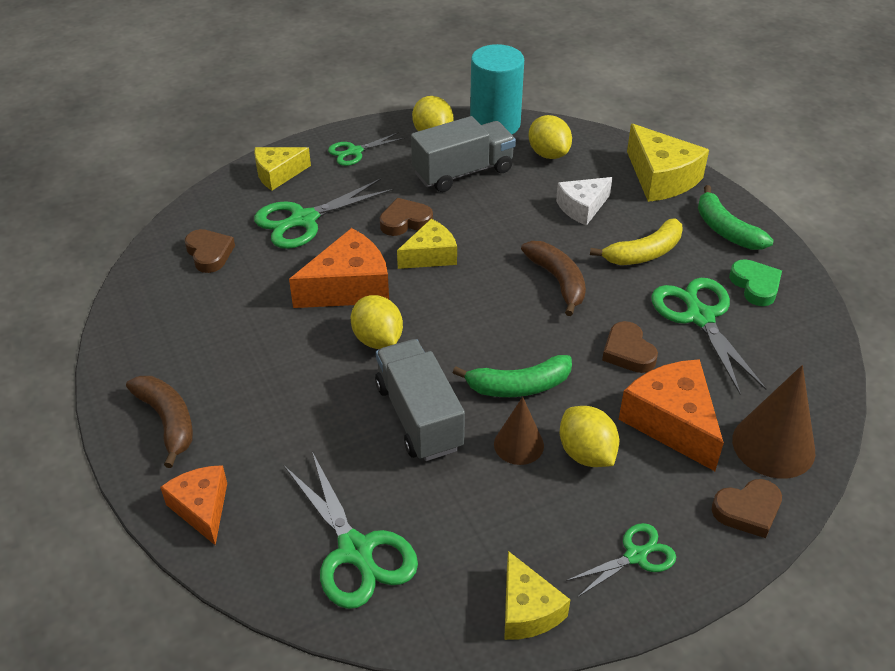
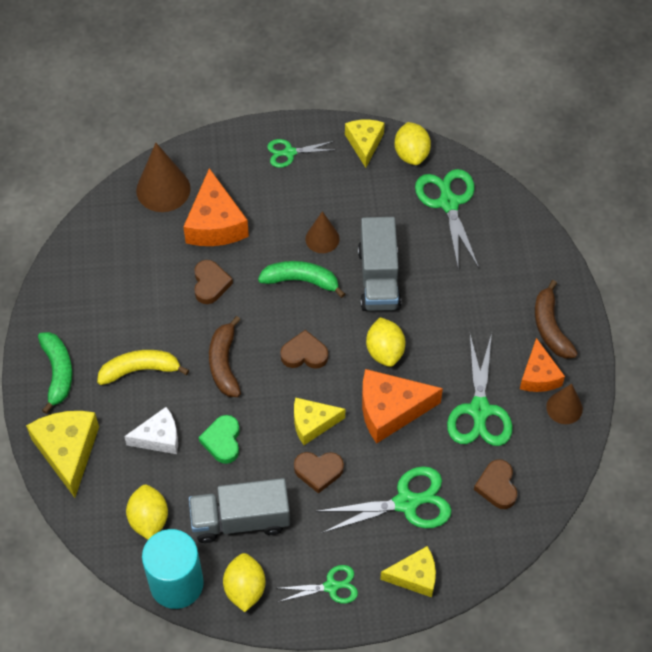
camera: 160 degrees left, 15 degrees up
(140, 340) = (564, 408): none -> brown cone
(202, 508) = (535, 257): orange cheese -> orange cheese (538, 375)
(586, 453) = (282, 220): yellow lemon -> yellow lemon (411, 154)
(700, 317) = (140, 296): green scissors -> green scissors (479, 410)
(747, 511) = (208, 157): brown heart -> brown heart (304, 354)
(755, 285) = (78, 311): green heart -> green heart (222, 441)

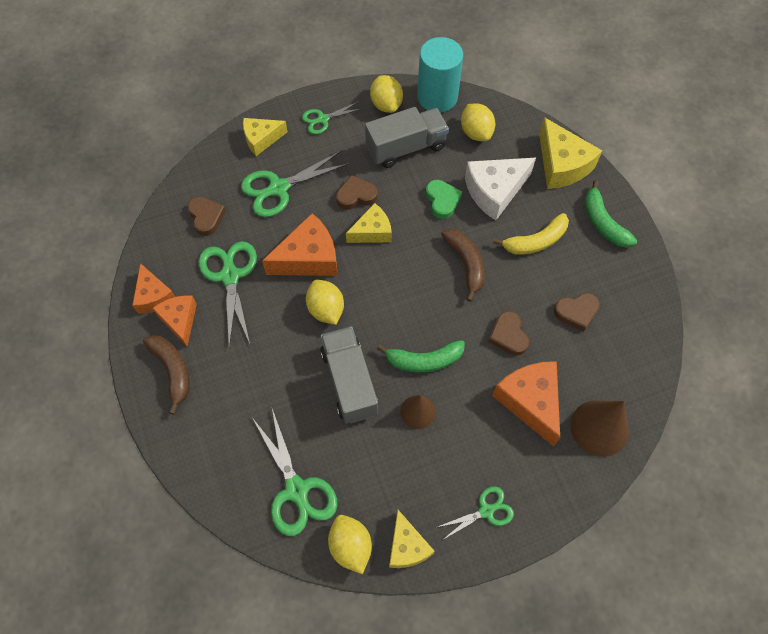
camera: 165 degrees right, 5 degrees up
(159, 438) = (495, 191): white cheese -> white cheese, size x1.55
(304, 354) = (398, 289): brown heart -> brown heart (576, 312)
(564, 408) = (154, 296): brown cone -> orange cheese

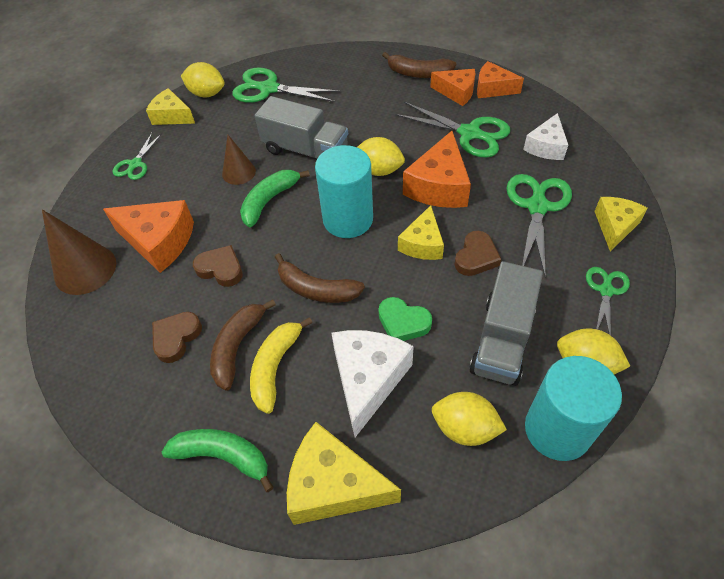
camera: 135 degrees right, 10 degrees down
(206, 217) = (546, 146): brown heart -> white cheese
(392, 292) = (348, 219): none -> turquoise cylinder
(545, 272) = (238, 347): none -> brown banana

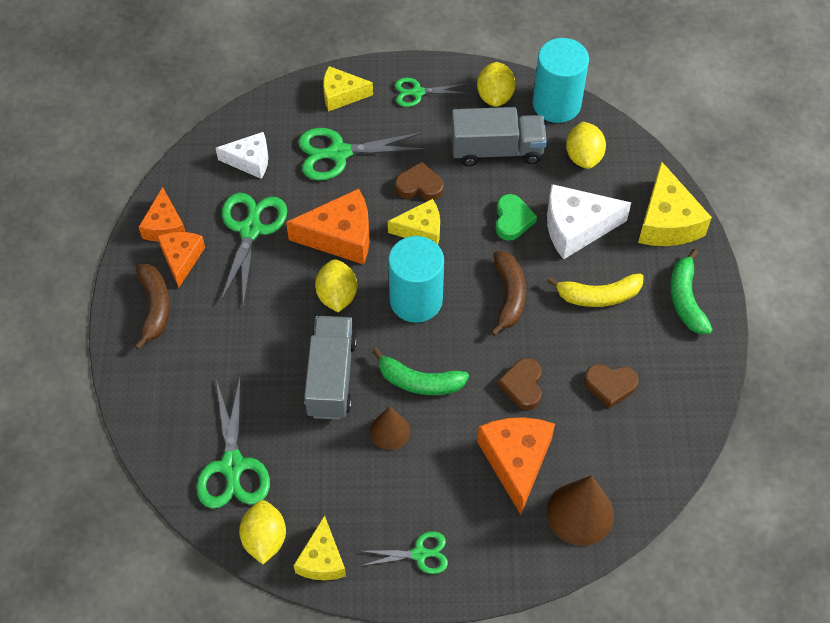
camera: 115 degrees left, 5 degrees up
(238, 347) = (594, 332): brown banana -> none

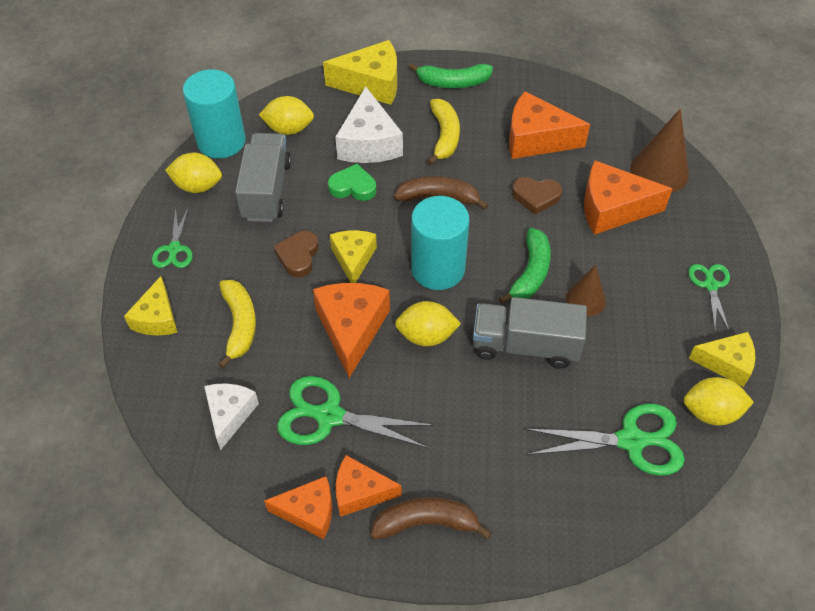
camera: 85 degrees left, 5 degrees down
(339, 153) = (239, 325): green scissors -> yellow banana
(610, 385) = (536, 139): brown heart -> orange cheese

